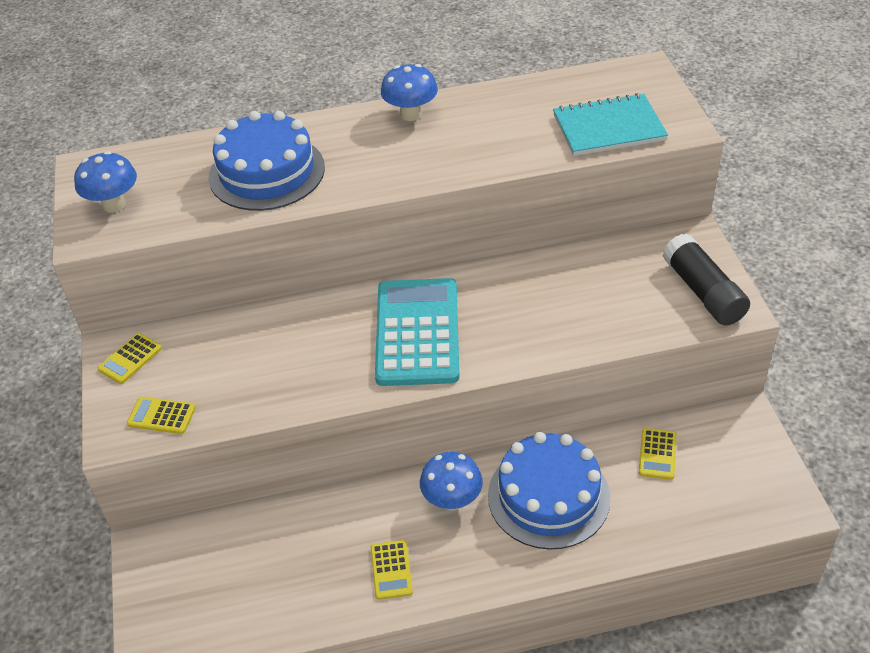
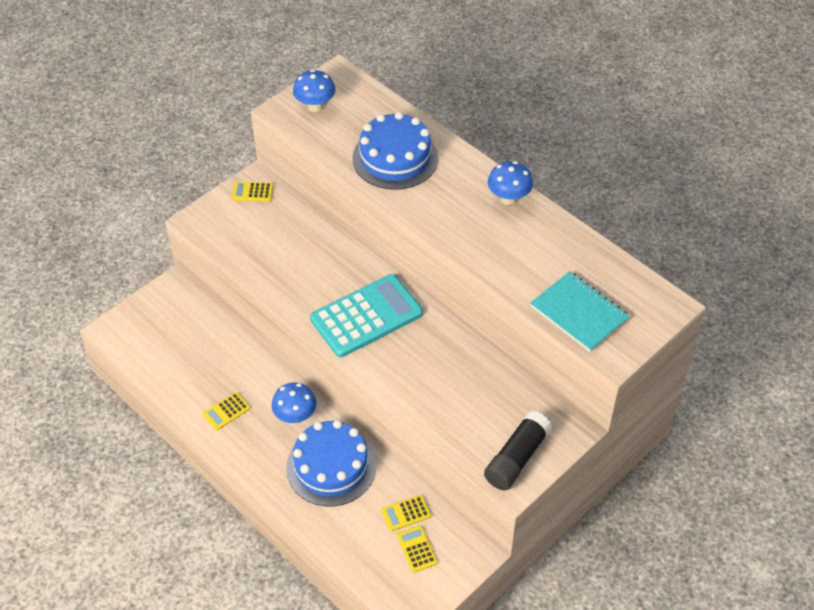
camera: 55 degrees right, 5 degrees up
(161, 416) = (221, 231): yellow calculator -> yellow calculator (417, 549)

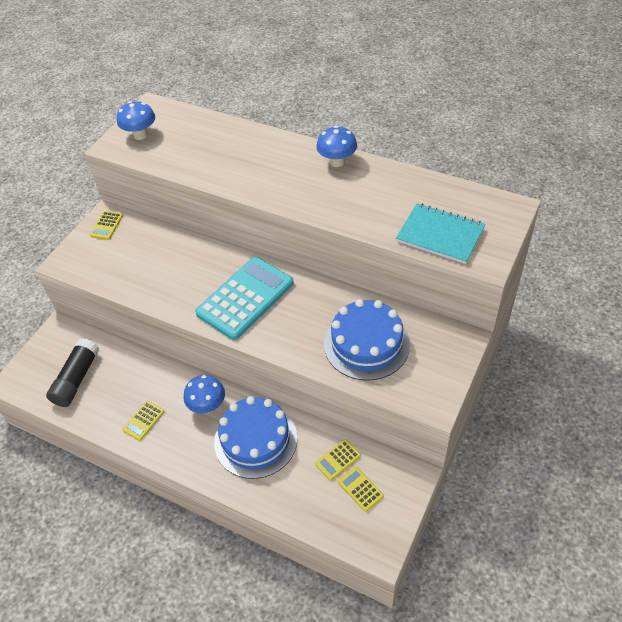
camera: 15 degrees left, 0 degrees up
(252, 192) = (106, 225): yellow calculator -> yellow calculator turned 60 degrees counterclockwise
(395, 158) = (226, 156): blue cake -> blue cake (366, 344)
(516, 458) = (427, 379): black glue stick -> black glue stick (76, 379)

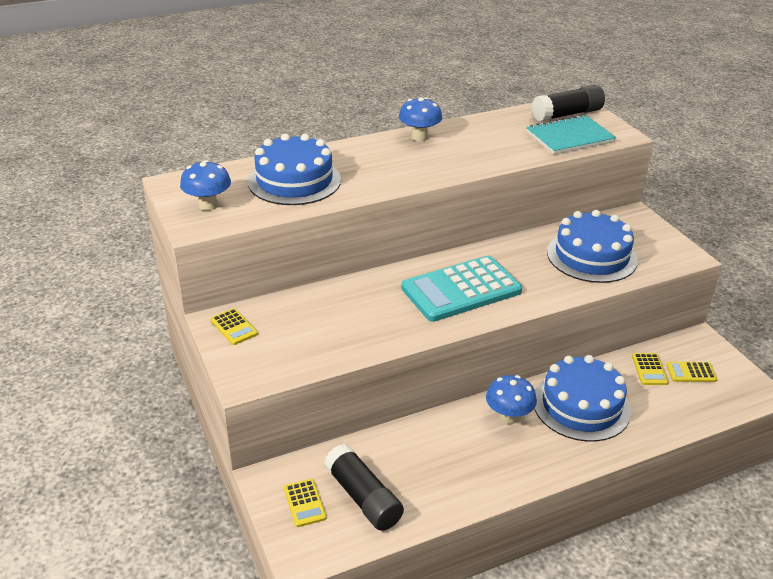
camera: 55 degrees left, 15 degrees down
(143, 421) = (480, 470): yellow calculator -> yellow calculator (304, 503)
(207, 147) = (294, 181): none -> blue cake
(245, 298) = (461, 290): turquoise calculator -> turquoise calculator turned 105 degrees counterclockwise
(481, 212) = (567, 114): none -> black glue stick

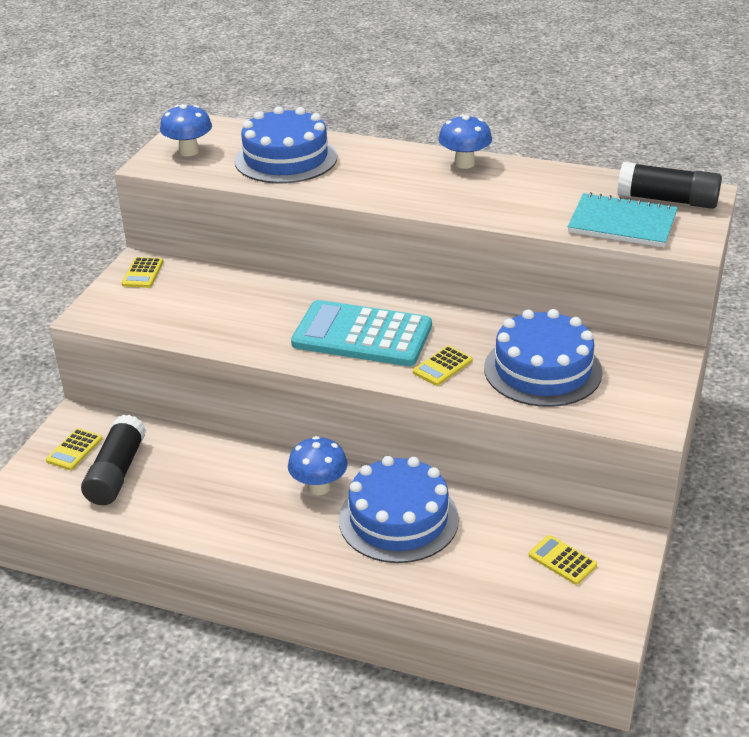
camera: 45 degrees right, 0 degrees up
(649, 369) = (521, 531): yellow calculator -> yellow calculator (442, 366)

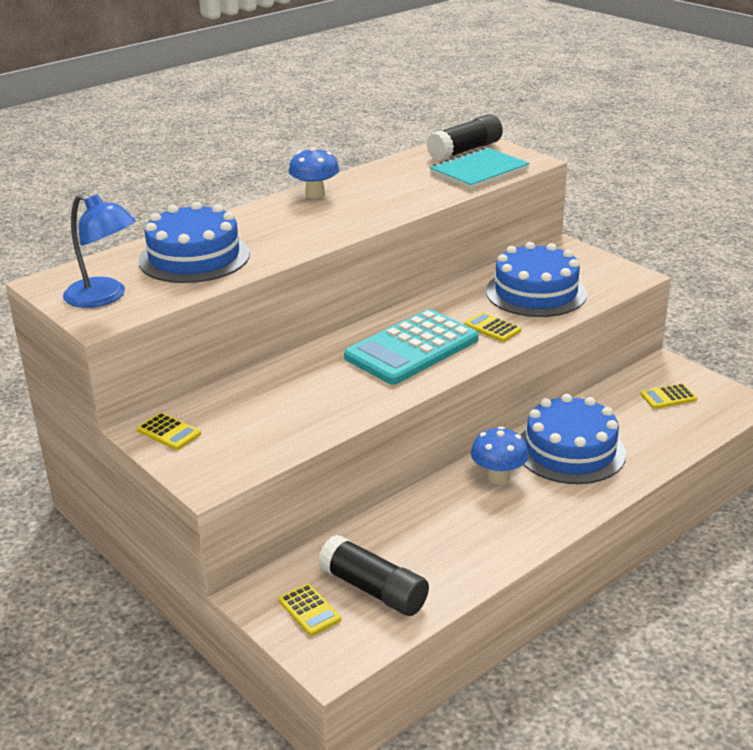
camera: 60 degrees left, 5 degrees down
(189, 151) = (104, 297): blue mushroom -> blue lamp
(442, 366) = (492, 328): yellow calculator -> yellow calculator turned 150 degrees clockwise

